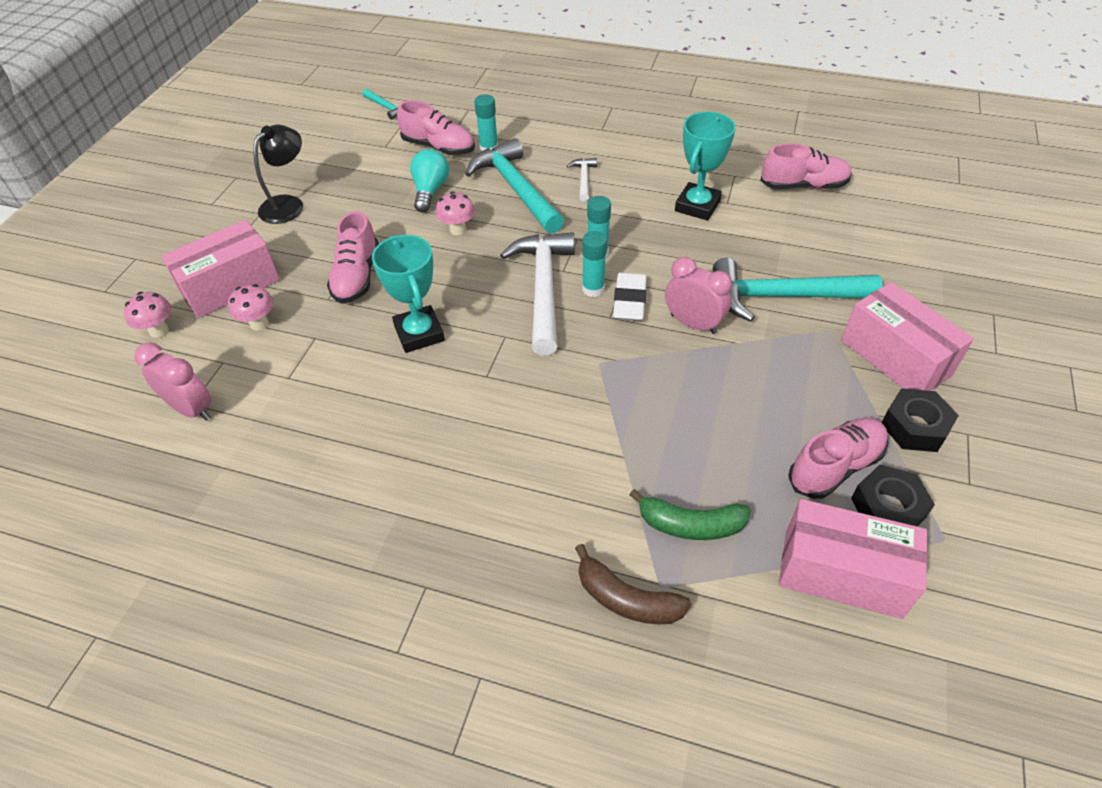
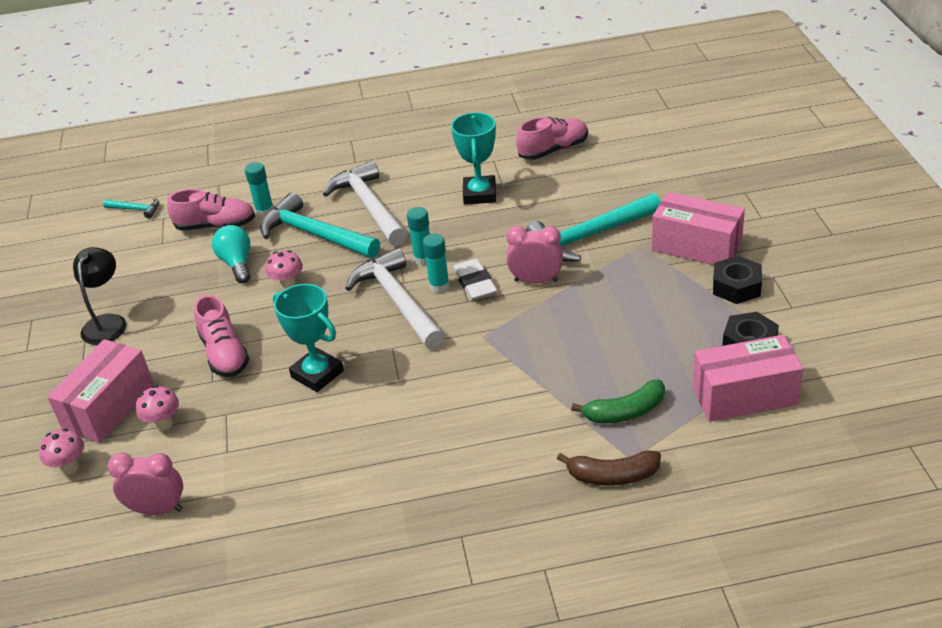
camera: 25 degrees left, 10 degrees down
(583, 179) = (369, 207): white hammer -> white hammer, size x2.18
(835, 467) = (699, 334): pink shoe -> none

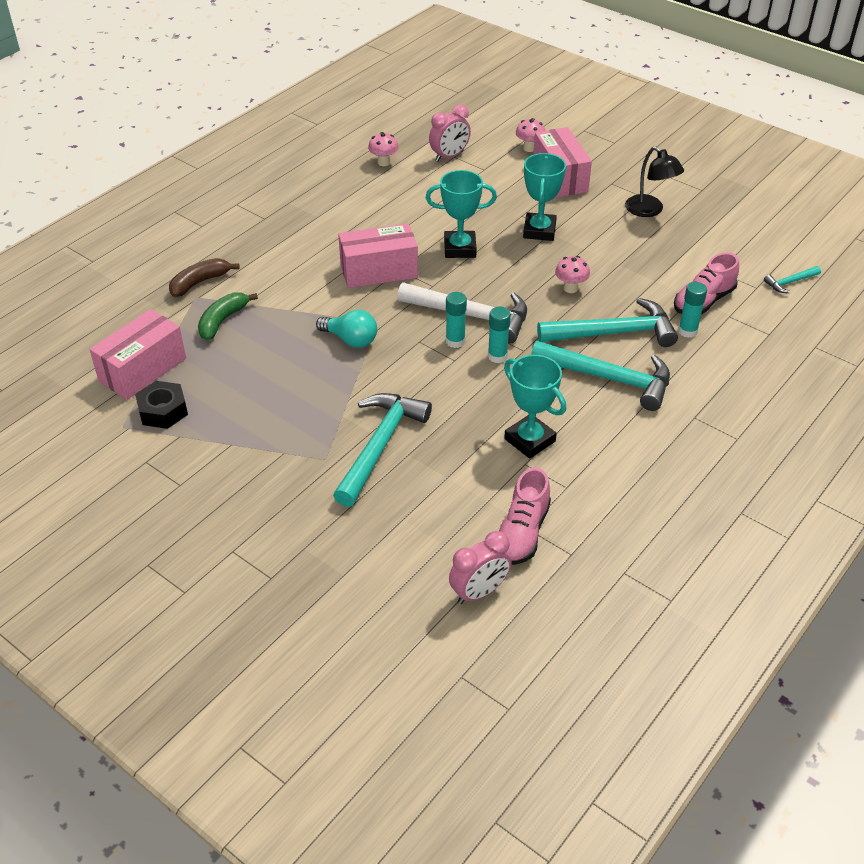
camera: 135 degrees right, 5 degrees up
(164, 424) = (512, 185): pink mushroom -> pink mushroom (383, 162)
(224, 354) = (539, 231): pink shoe -> turquoise trophy
(237, 263) = (634, 284): turquoise light bulb -> turquoise light bulb (350, 340)
(369, 207) = (609, 378): white hammer -> turquoise hammer
(475, 283) = (430, 357): white eraser -> none
(536, 280) = (383, 382): pink clock -> pink clock (479, 592)
(696, 247) = (272, 482): pink box -> pink box (379, 271)
(736, 286) = (207, 458): black nut -> none

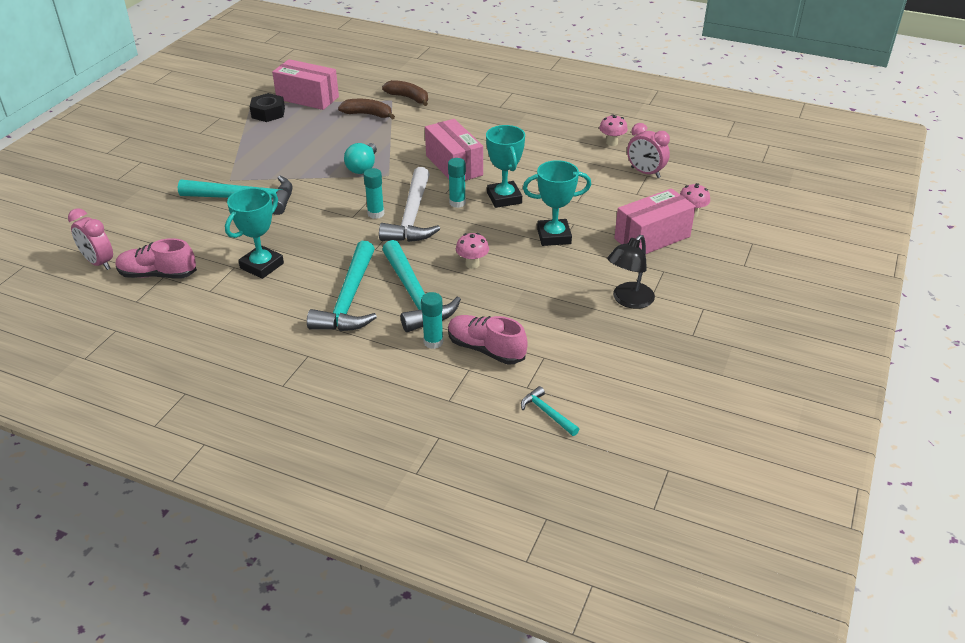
camera: 75 degrees right, 5 degrees down
(222, 321) = (368, 114): green banana -> brown banana
(497, 356) = (362, 237): turquoise glue stick -> turquoise glue stick (457, 203)

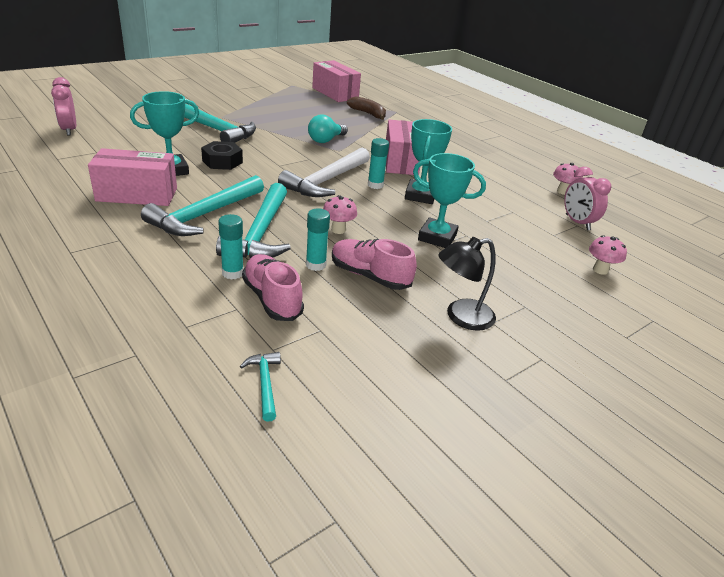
camera: 25 degrees right, 5 degrees down
(158, 275) = (94, 149): pink shoe -> pink shoe (369, 276)
(268, 113) = (297, 92): black nut -> black nut (222, 161)
(376, 214) = (299, 169): turquoise glue stick -> turquoise glue stick (316, 265)
(408, 98) = (411, 114): brown banana -> none
(652, 237) = (538, 274): pink box -> pink box (137, 195)

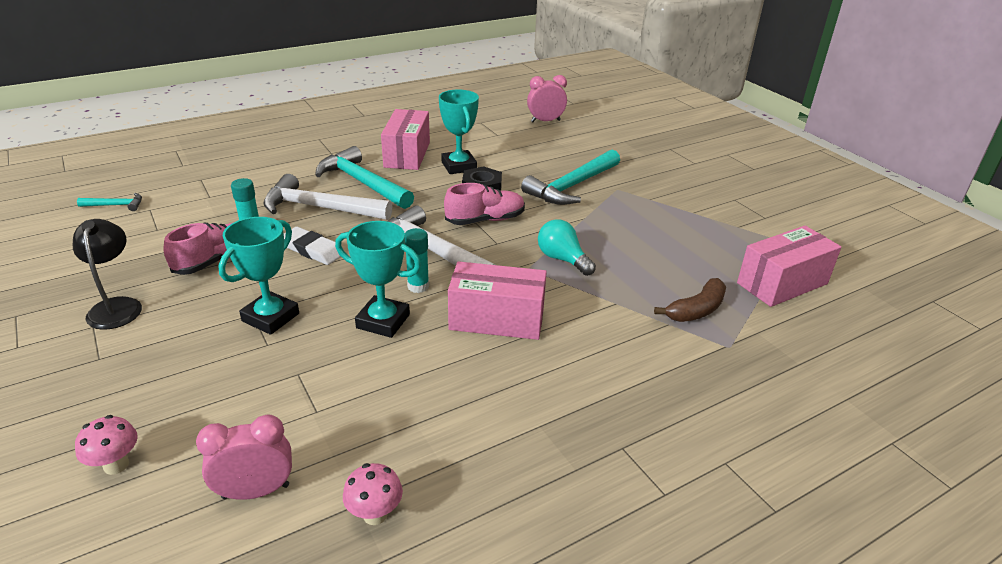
camera: 100 degrees right, 0 degrees up
(232, 273) = (259, 195): turquoise glue stick -> none
(261, 233) = (320, 208): turquoise hammer -> white hammer
(272, 299) = (212, 210): pink shoe -> pink shoe (485, 220)
(338, 230) = (312, 250): pink mushroom -> white eraser

